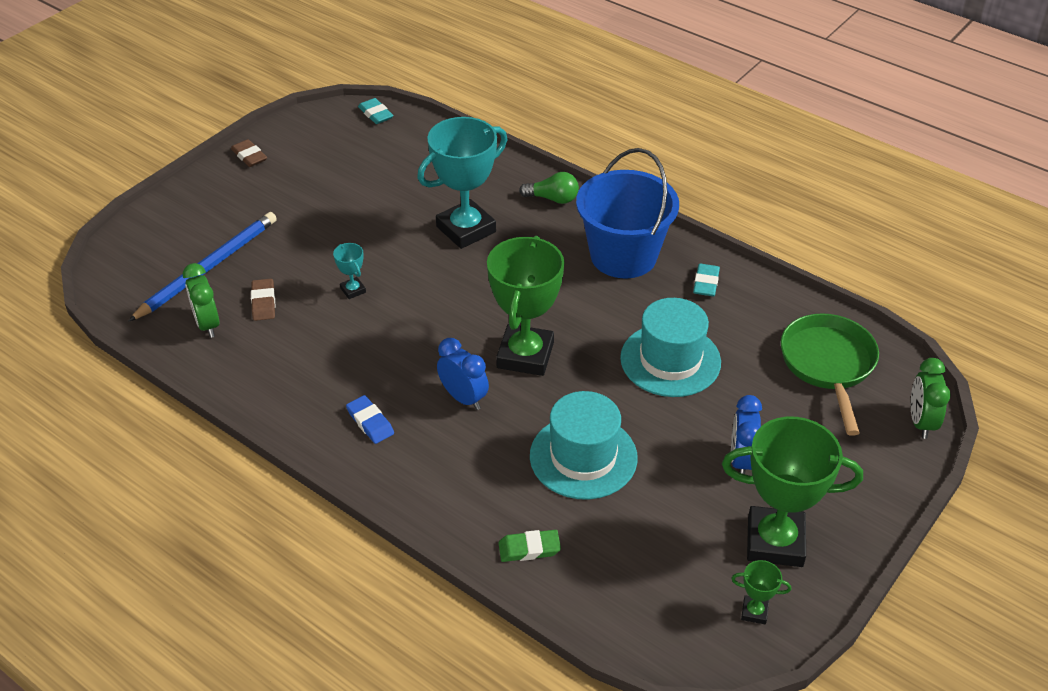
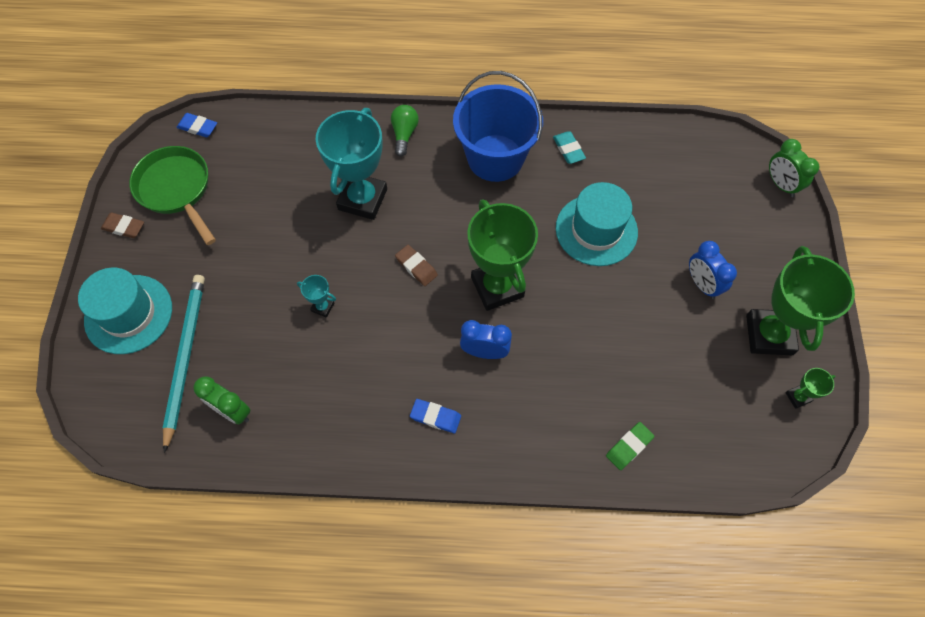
camera: 35 degrees left, 20 degrees up
(208, 268) = (185, 357): blue pencil -> turquoise pencil
(263, 302) = (260, 362): brown eraser -> brown eraser (416, 267)
(376, 114) = (198, 127): turquoise eraser -> blue eraser
(552, 199) = (404, 134): green light bulb -> green light bulb turned 60 degrees counterclockwise
(583, 457) = (604, 348): turquoise hat -> turquoise hat (128, 314)
(775, 542) = (769, 335): green trophy -> green trophy turned 60 degrees counterclockwise
(828, 365) = (695, 172): green pan -> green pan (176, 189)

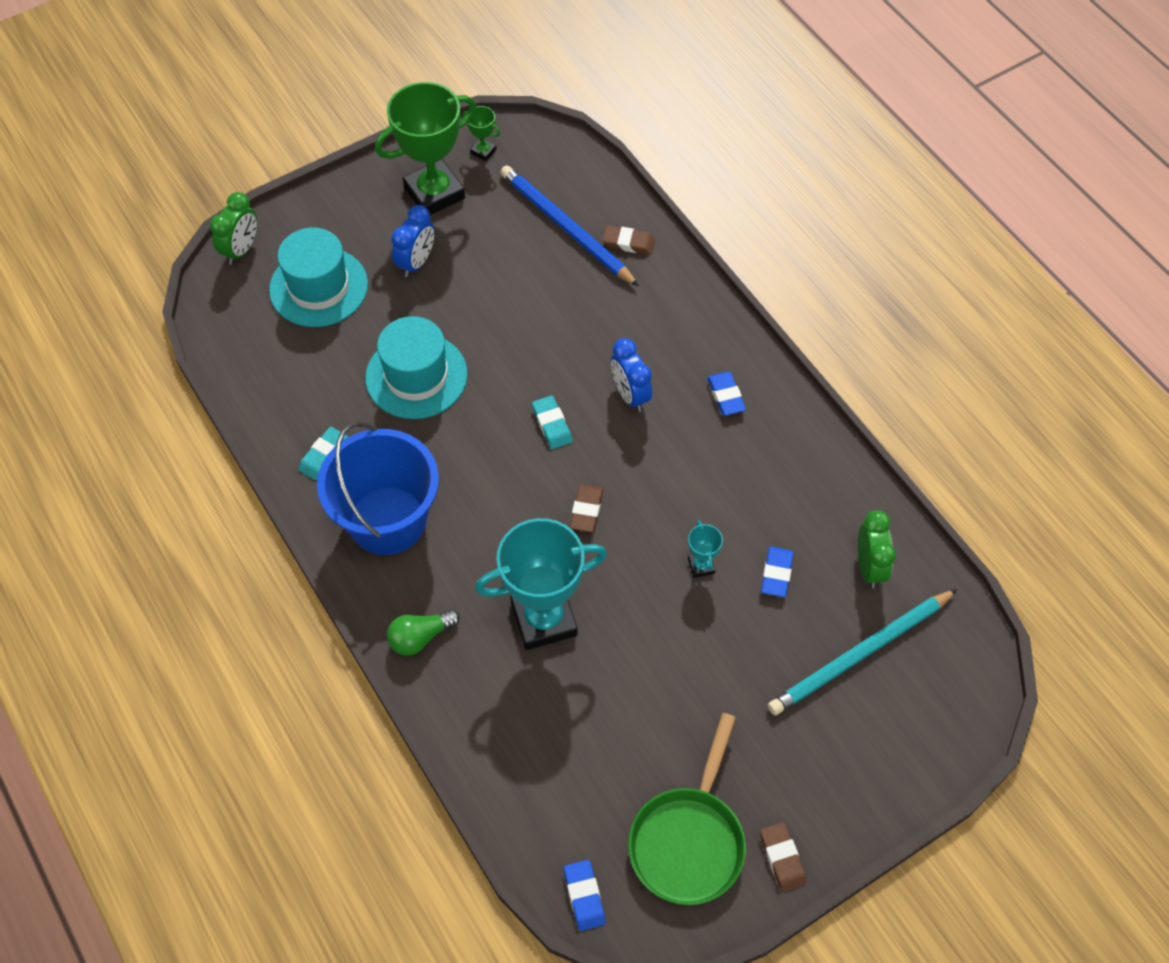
camera: 125 degrees left, 5 degrees down
(128, 314) = (868, 753): turquoise hat -> turquoise hat (318, 287)
(279, 348) = (776, 573): none -> blue eraser
(497, 287) = (552, 424): green trophy -> turquoise eraser
(629, 446) = (628, 243): green eraser -> brown eraser
(674, 409) = (566, 227): none -> blue pencil

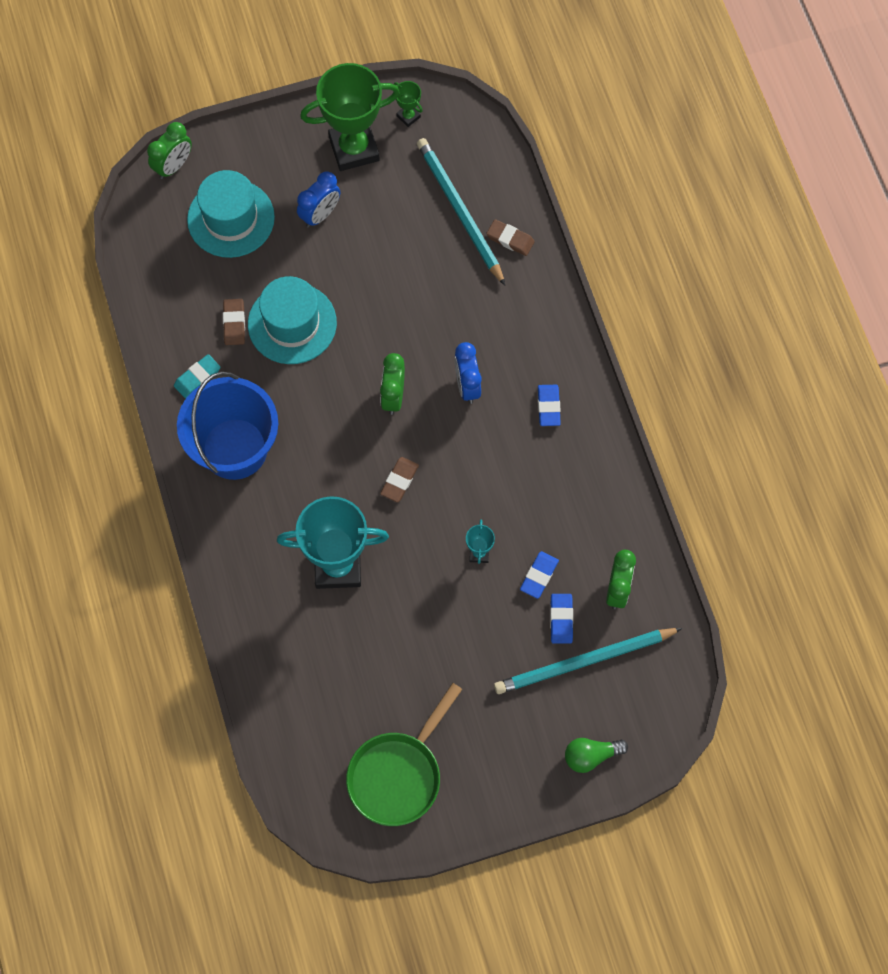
camera: 15 degrees right, 10 degrees up
(420, 637) = (235, 556): green light bulb -> green light bulb (591, 756)
(552, 424) = (393, 396): turquoise eraser -> green clock
(566, 227) = (459, 211): blue pencil -> turquoise pencil
(584, 896) = (305, 795): blue eraser -> blue eraser (561, 619)
(782, 858) = (466, 807): brown eraser -> brown eraser (234, 323)

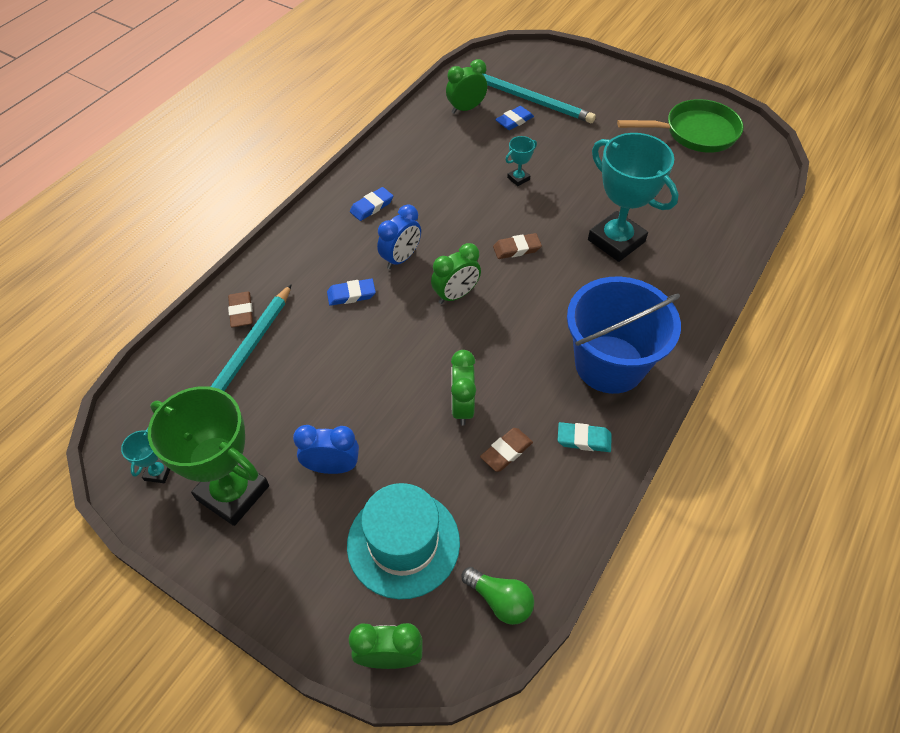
camera: 130 degrees left, 15 degrees down
(292, 323) = (462, 407): turquoise hat -> green clock
(408, 116) = (158, 472): green trophy -> turquoise trophy
(539, 576) = (499, 144): blue eraser -> blue eraser (351, 294)
(591, 756) = (576, 69): green light bulb -> green light bulb (500, 600)

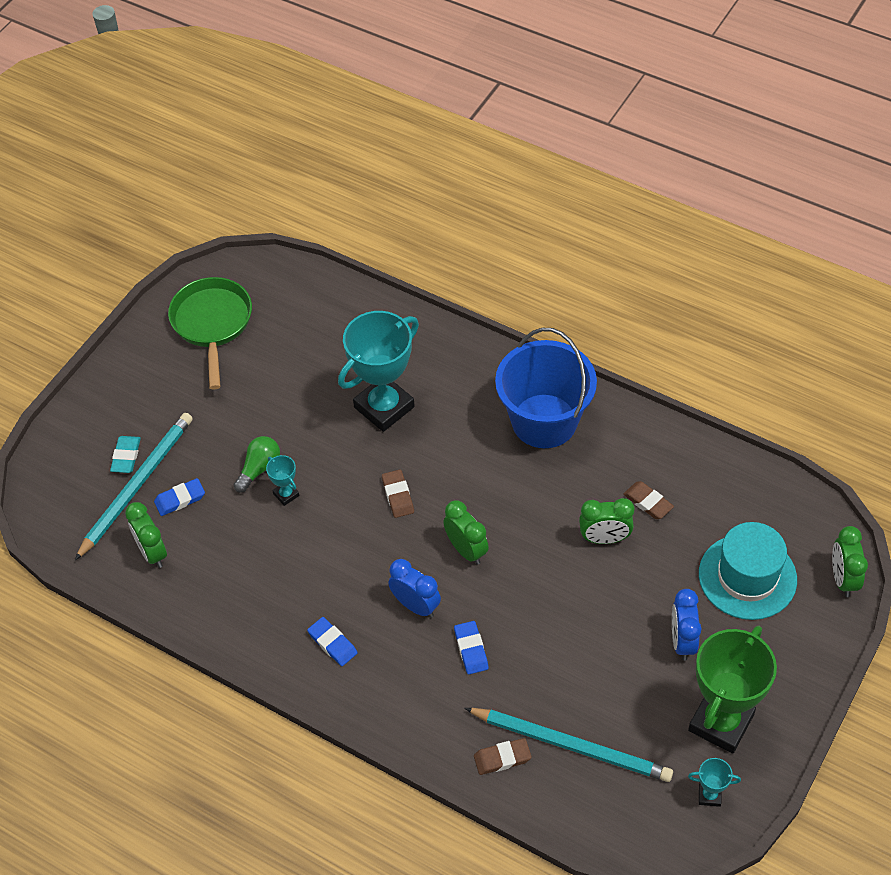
camera: 90 degrees left, 0 degrees up
(500, 600) = (784, 505): green light bulb -> green light bulb (259, 469)
(514, 121) = (180, 499): blue eraser -> blue eraser turned 75 degrees counterclockwise
(583, 439) = (628, 444): turquoise eraser -> turquoise eraser (126, 456)

